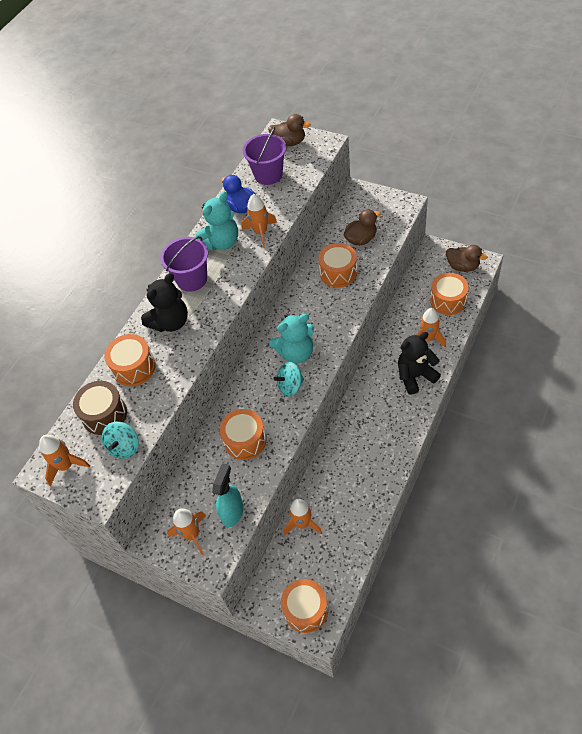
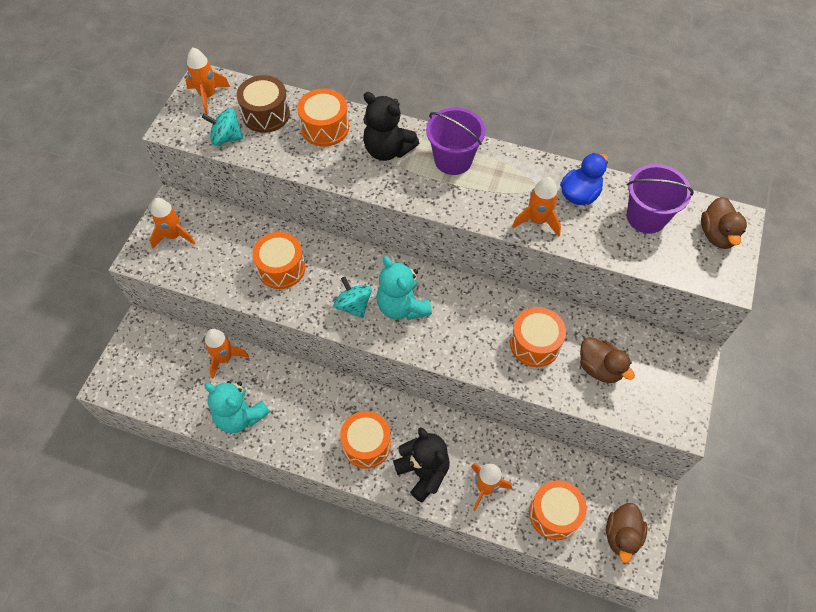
camera: 75 degrees right, 5 degrees up
(221, 242) = (515, 181): turquoise teddy bear -> turquoise teddy bear (240, 416)
(232, 512) = (196, 268): turquoise spray bottle -> none
(306, 609) = (130, 370): orange drum -> orange drum (366, 444)

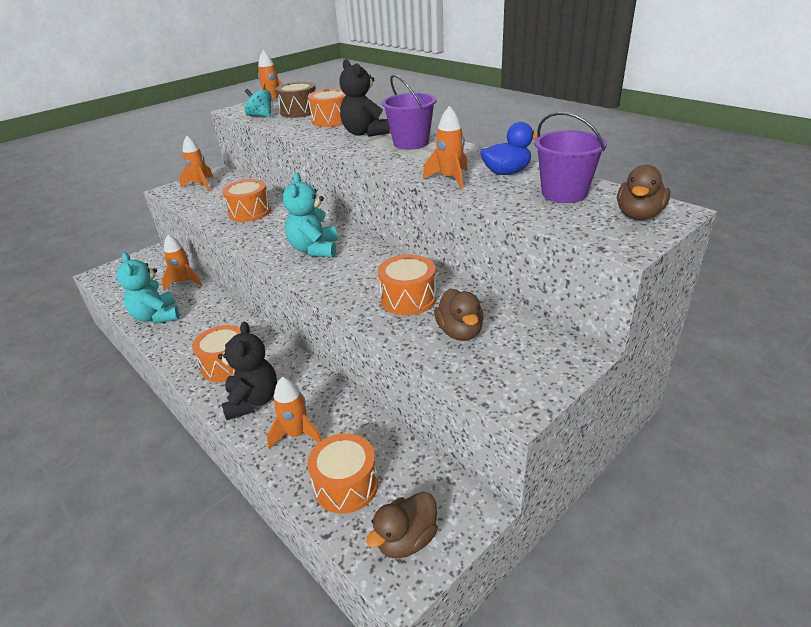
camera: 30 degrees right, 25 degrees down
(353, 305) = (278, 240): turquoise spinning top -> none

